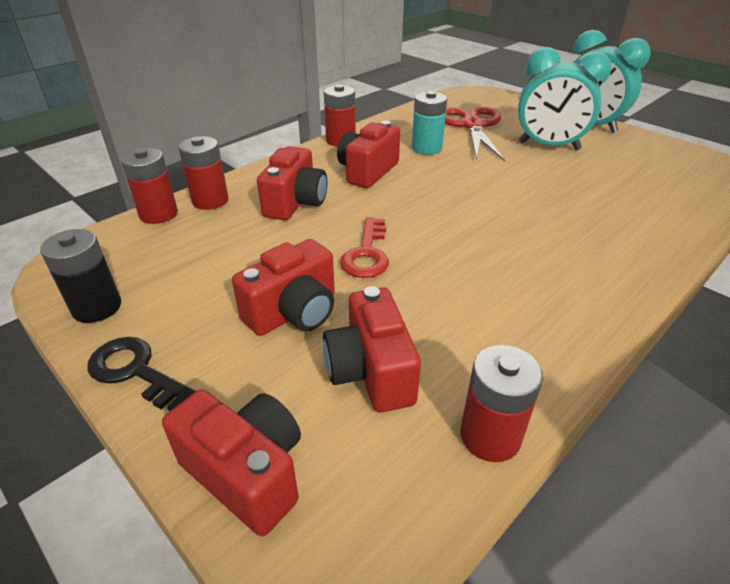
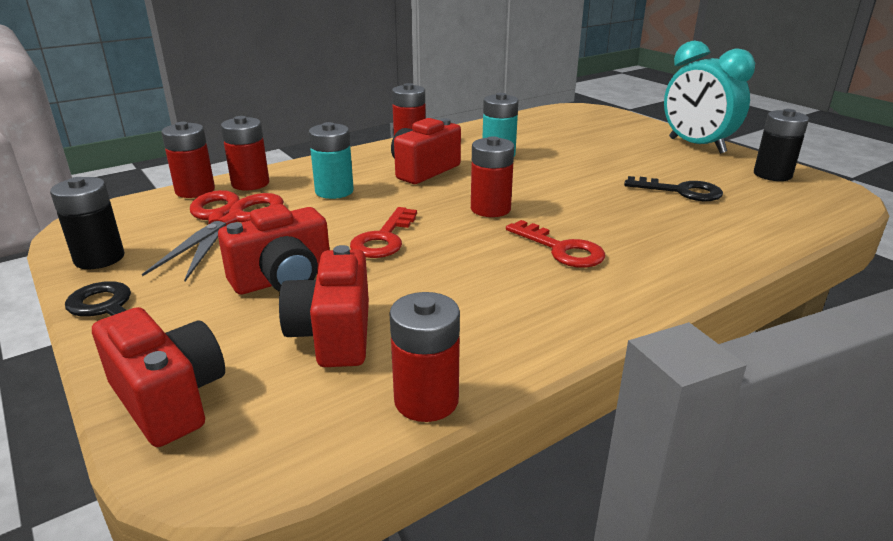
camera: 10 degrees right, 10 degrees down
(295, 203) = (334, 191): red camera -> turquoise battery
(447, 210) = (490, 209): none -> red battery
(472, 125) = (560, 138): red scissors -> red scissors (226, 220)
(529, 249) = (561, 249): none -> red key
(548, 146) = (637, 161): turquoise clock -> none
(599, 176) = (681, 191): none -> black key
(663, 152) = (772, 174): none -> black battery

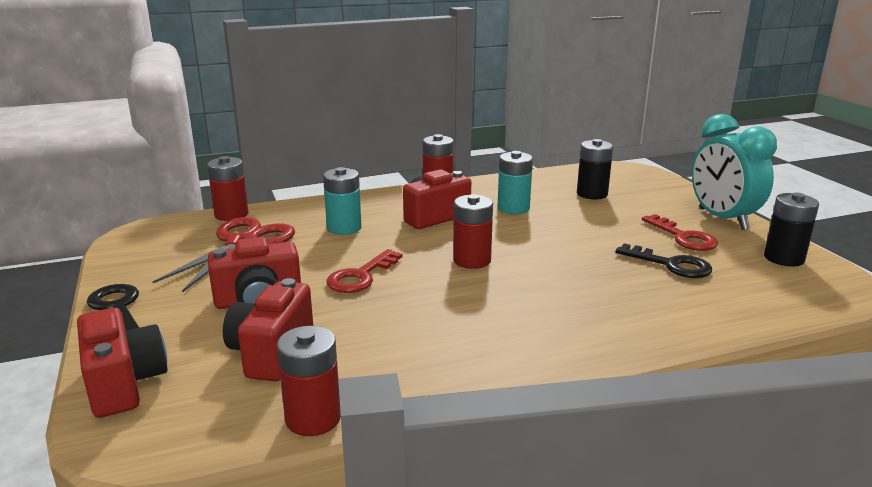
camera: 15 degrees right, 5 degrees down
(99, 258) = (131, 264): black battery -> black battery (592, 194)
(250, 183) = (279, 213): red battery -> none
(561, 249) = (513, 307): red key -> red key (683, 237)

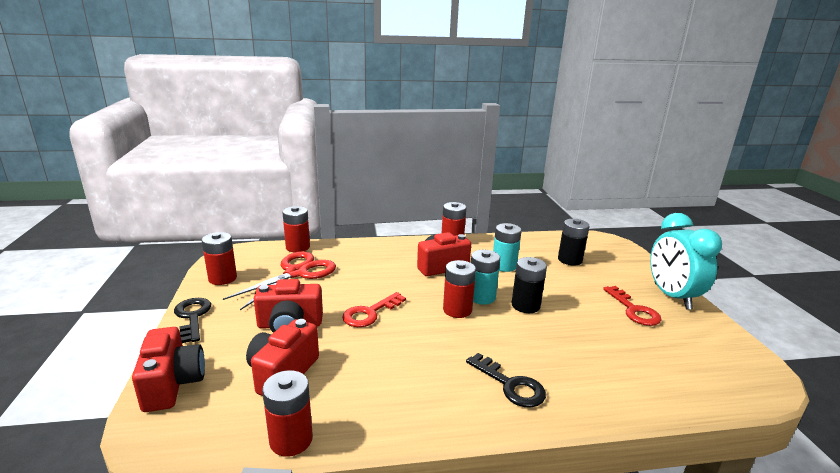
camera: 10 degrees right, 0 degrees up
(140, 260) = (222, 278): none -> red battery
(344, 228) = (372, 268): turquoise battery -> turquoise battery (481, 297)
(671, 265) = (616, 335): black key -> black key (511, 385)
(784, 258) = (716, 342): black battery -> black battery (525, 305)

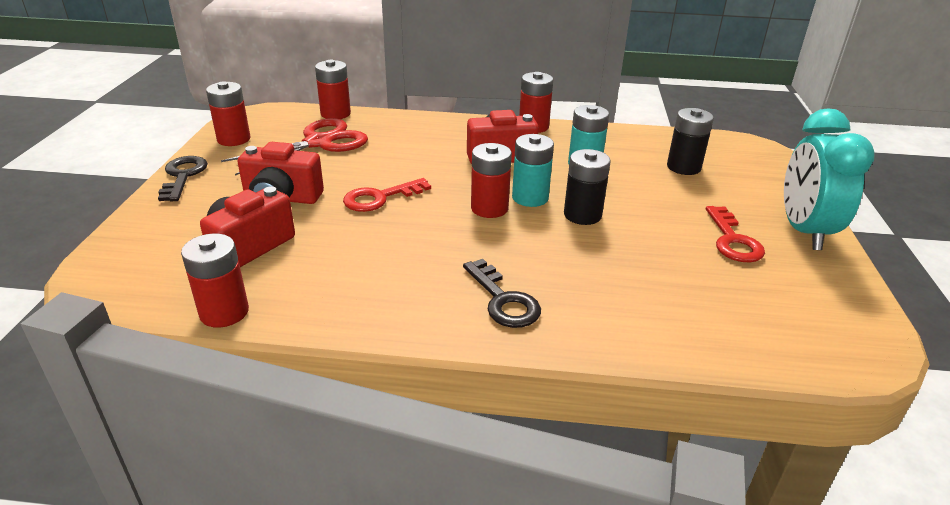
camera: 15 degrees right, 10 degrees up
(173, 384) = (133, 240): red camera -> none

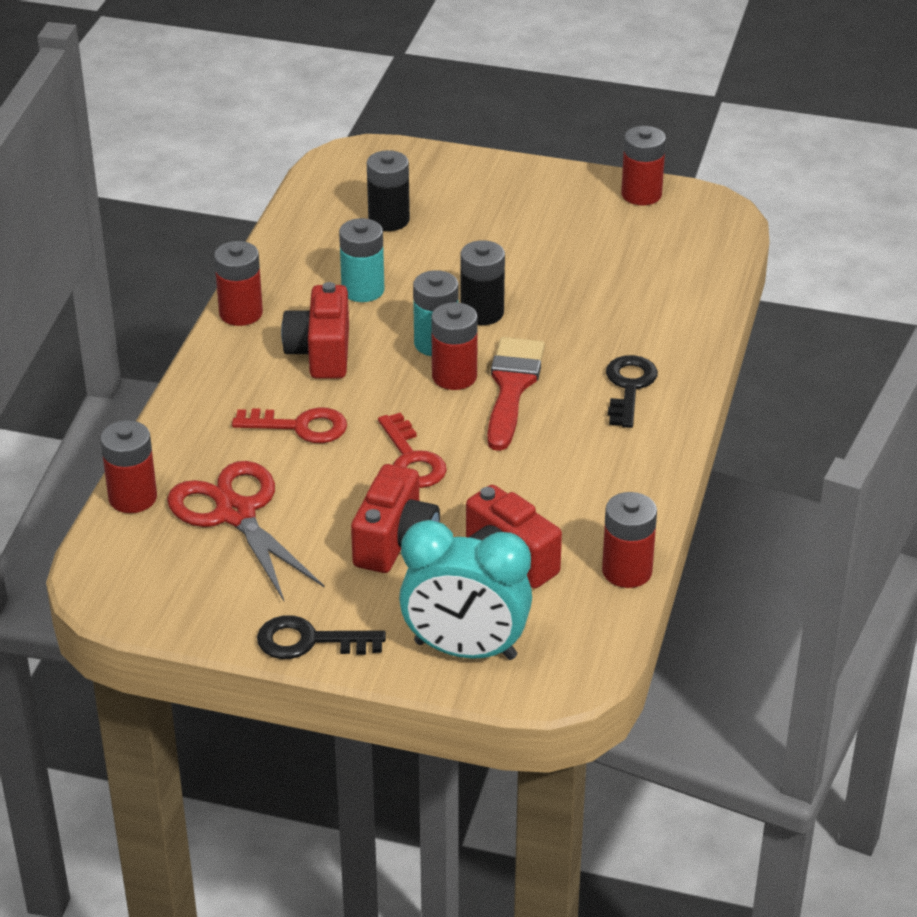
camera: 80 degrees left, 5 degrees up
(234, 139) = (197, 602): red battery -> red battery (641, 194)
(482, 235) = (512, 388): none -> red brush
(503, 300) = (629, 387): black key -> black key turned 60 degrees counterclockwise
(733, 240) = (549, 228): red key -> red key (300, 427)
(803, 231) = (539, 182): turquoise clock -> turquoise clock (465, 650)

